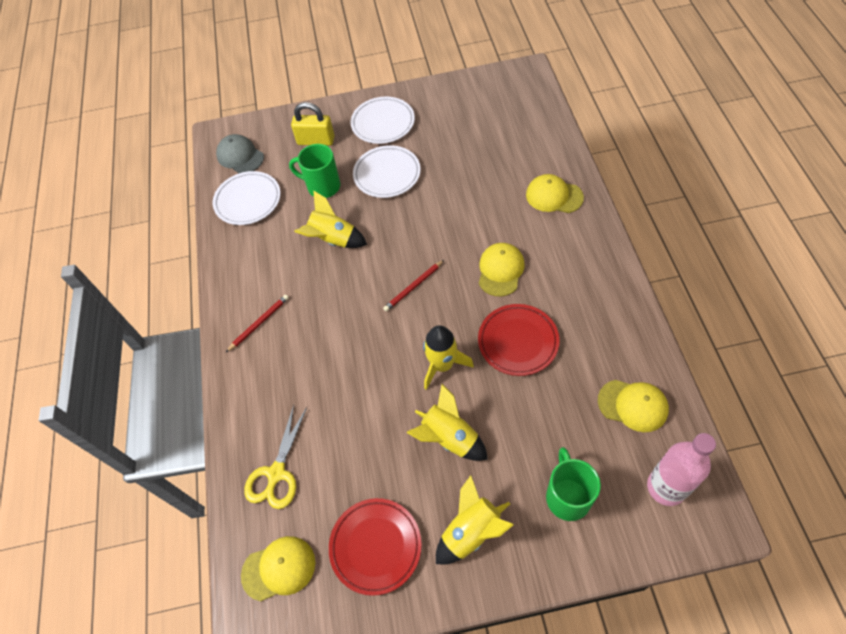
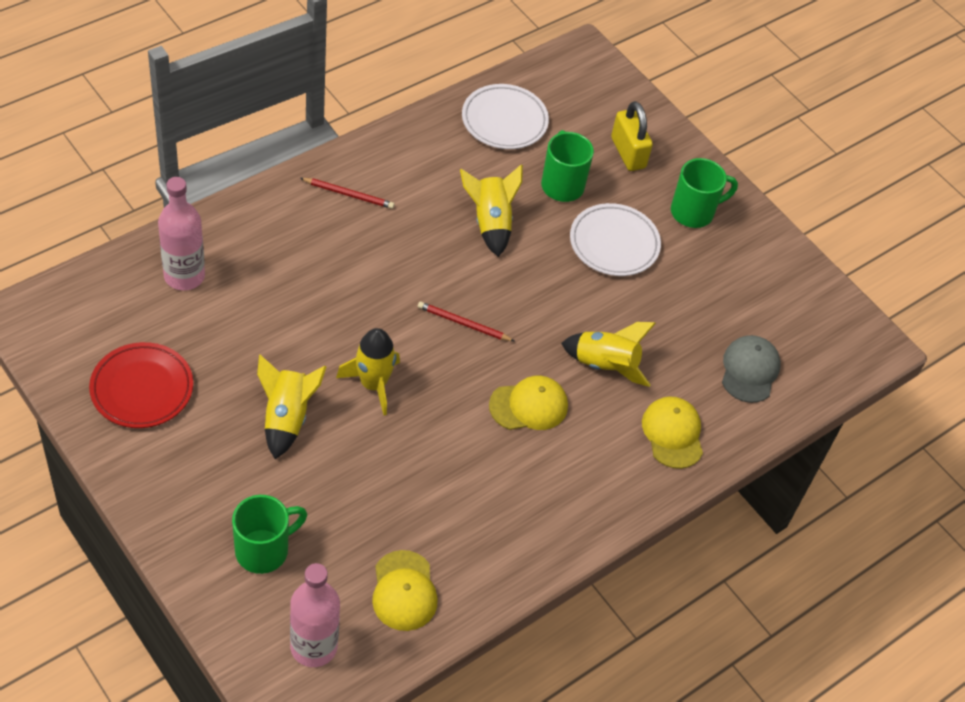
camera: 50 degrees right, 5 degrees down
(240, 156) = (564, 88): grey cap -> grey cap (749, 370)
(276, 474) = (184, 276): yellow scissors -> pink bottle
(279, 568) = (90, 314): yellow cap -> none
(383, 123) = (693, 212): white plate -> green mug
(471, 532) = (189, 469): yellow rocket -> yellow rocket (605, 365)
(518, 341) = (437, 451): red plate -> none

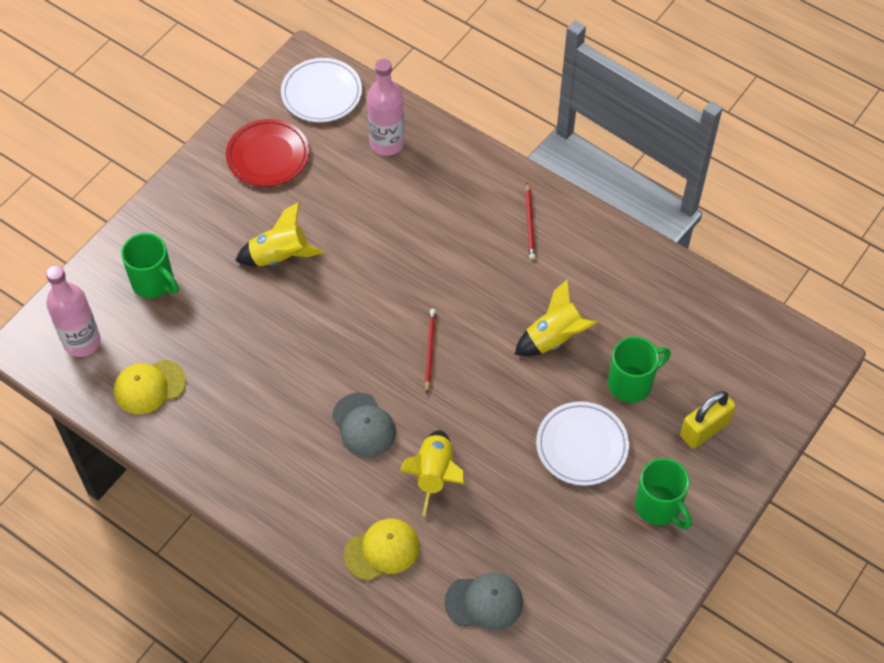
camera: 80 degrees right, 5 degrees up
(373, 384) = (337, 304): yellow rocket -> none
(504, 121) = (685, 314): white plate -> white plate (321, 93)
(529, 406) = (364, 425): yellow cap -> grey cap

